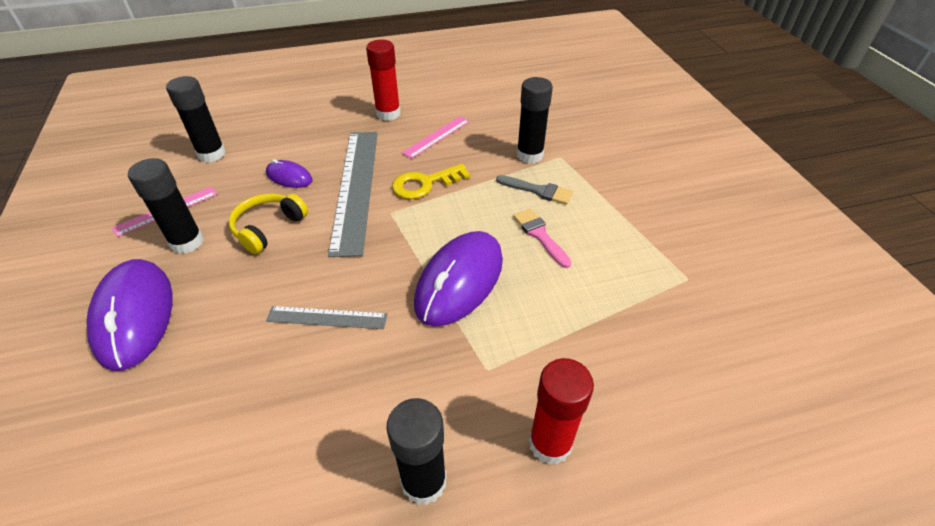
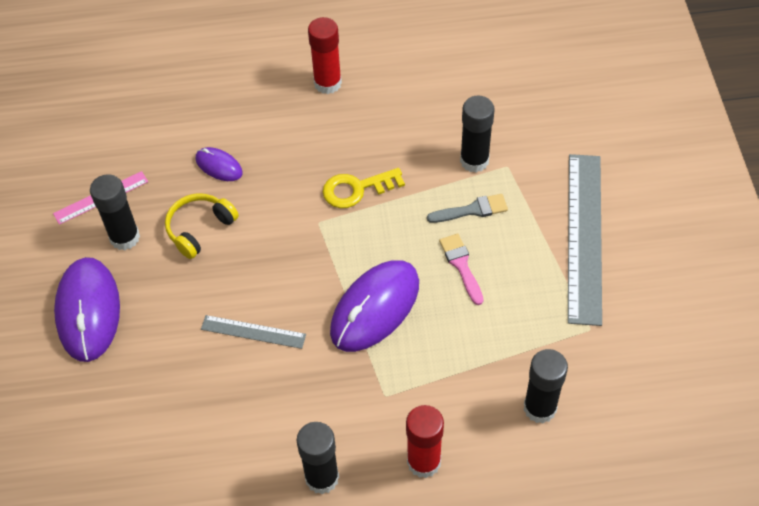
camera: 10 degrees right, 10 degrees up
(212, 154) = (138, 126): black glue stick -> black glue stick (539, 408)
(356, 188) = (286, 187): grey ruler -> grey ruler (585, 236)
(436, 136) = (377, 124): pink ruler -> none
(538, 191) = (472, 210): grey brush -> grey brush turned 45 degrees counterclockwise

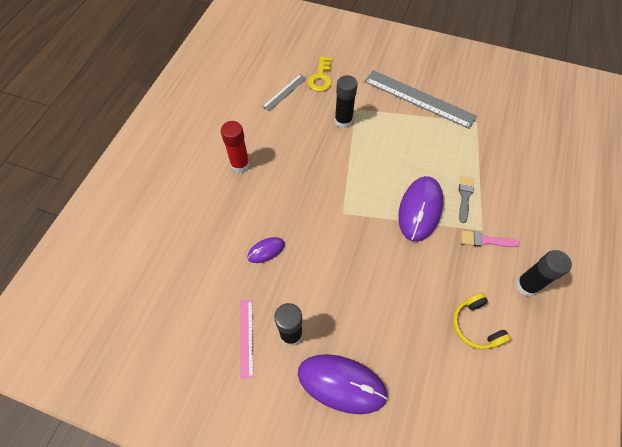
camera: 65 degrees left, 5 degrees up
(199, 229) = (310, 282): yellow headphones -> yellow headphones (475, 325)
(253, 332) = (407, 282): grey ruler -> grey ruler (285, 92)
(357, 189) = (330, 183): yellow key -> yellow key (321, 77)
(375, 308) = (420, 209): purple mouse -> purple mouse turned 45 degrees clockwise
(423, 462) = (532, 229): red glue stick -> none
(461, 265) = (411, 157): pink brush -> pink brush (485, 240)
(472, 210) = (376, 136): grey brush -> grey brush (465, 196)
(539, 408) = (516, 163): black glue stick -> none

